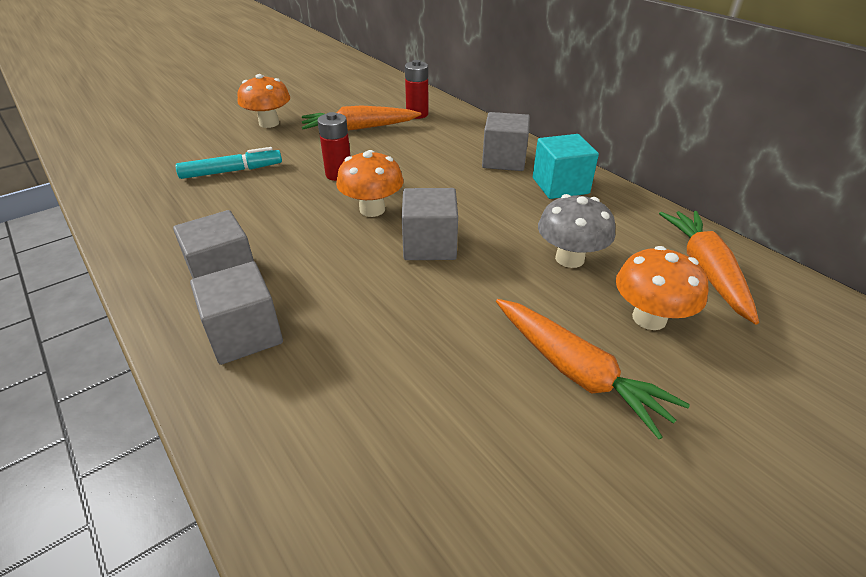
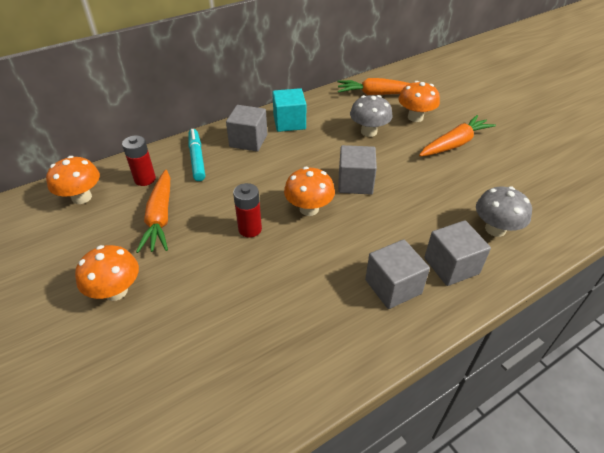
camera: 85 degrees left, 5 degrees up
(232, 171) = (225, 308): turquoise marker -> turquoise marker (196, 159)
(317, 403) = (495, 229): none -> grey mushroom
(387, 93) = (82, 197): none -> orange mushroom

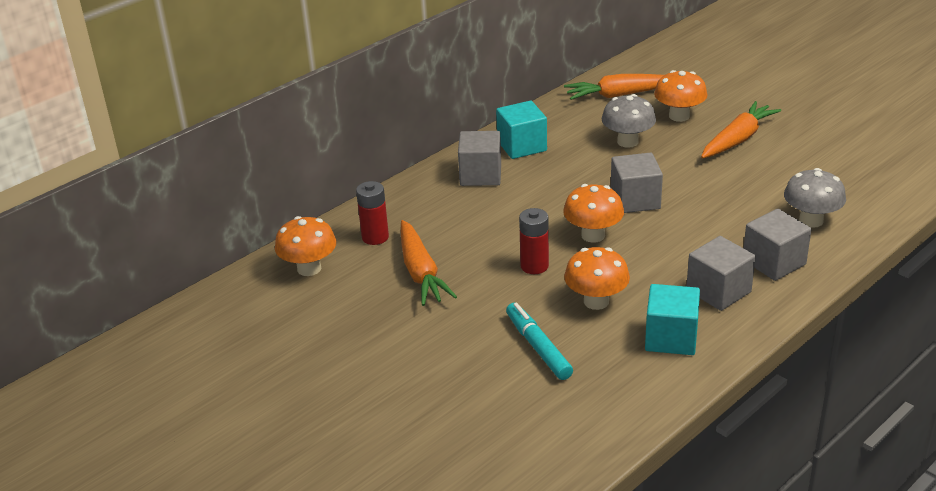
camera: 10 degrees left, 10 degrees down
(116, 291) = (416, 347): orange mushroom -> orange mushroom (596, 301)
(196, 159) = (426, 205): turquoise marker -> turquoise marker (538, 347)
(333, 330) = (671, 338): none -> turquoise cube

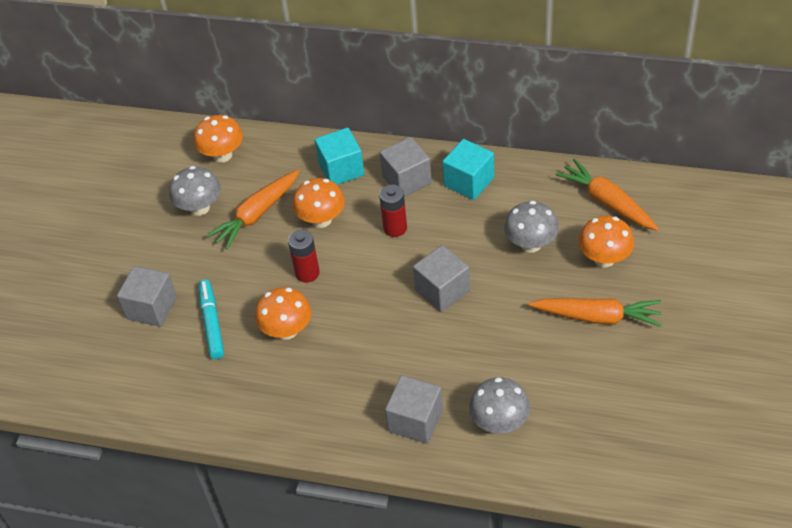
camera: 60 degrees right, 15 degrees up
(365, 306) = (200, 208): none -> grey mushroom
(375, 237) = (282, 167): red battery -> red battery (395, 228)
(538, 347) = (211, 323): turquoise marker -> turquoise marker turned 45 degrees counterclockwise
(593, 235) = (372, 288): orange mushroom -> orange mushroom (321, 220)
(671, 338) = (270, 395): turquoise cube -> turquoise cube (341, 169)
(718, 291) = (350, 400): grey cube -> grey cube (152, 308)

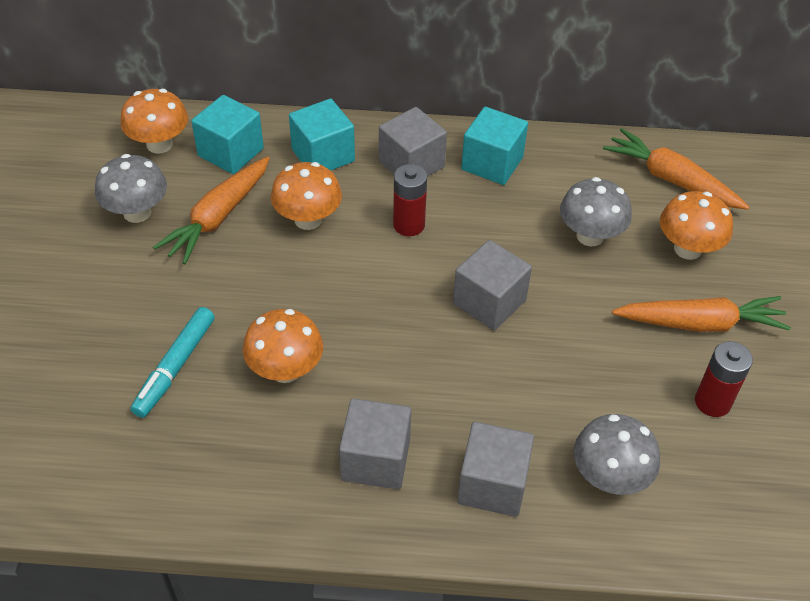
camera: 15 degrees left, 0 degrees up
(152, 308) = (84, 352): grey cube -> grey cube (375, 459)
(211, 323) = (175, 367): turquoise marker -> turquoise marker turned 135 degrees counterclockwise
(273, 164) = (230, 152): none -> turquoise cube
(307, 273) = (301, 290): red battery -> red battery (712, 402)

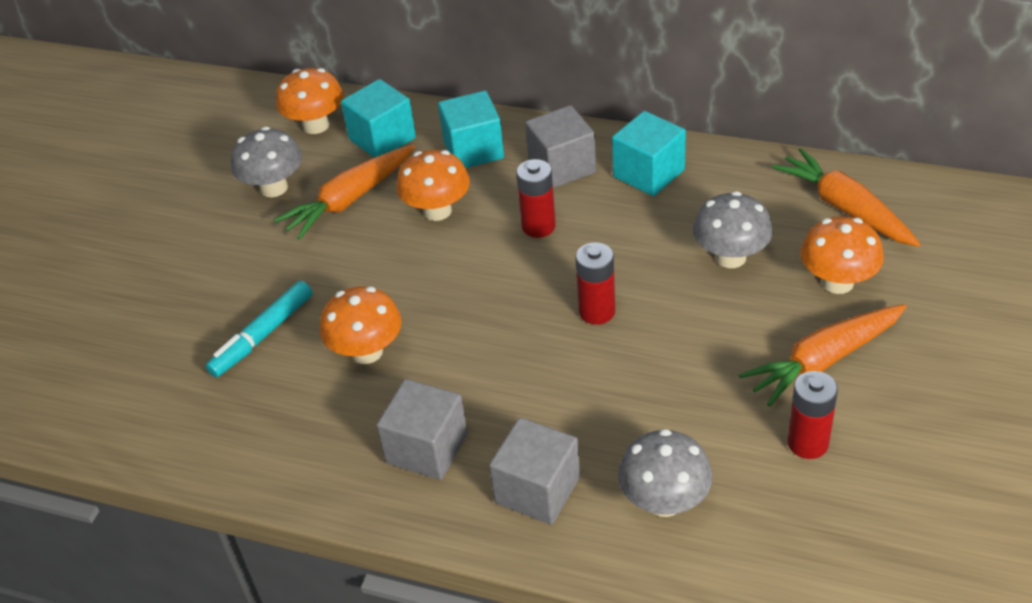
camera: 20 degrees right, 5 degrees down
(489, 302) = (597, 311): grey cube -> red battery
(700, 323) = (823, 361): orange carrot -> orange carrot turned 135 degrees clockwise

